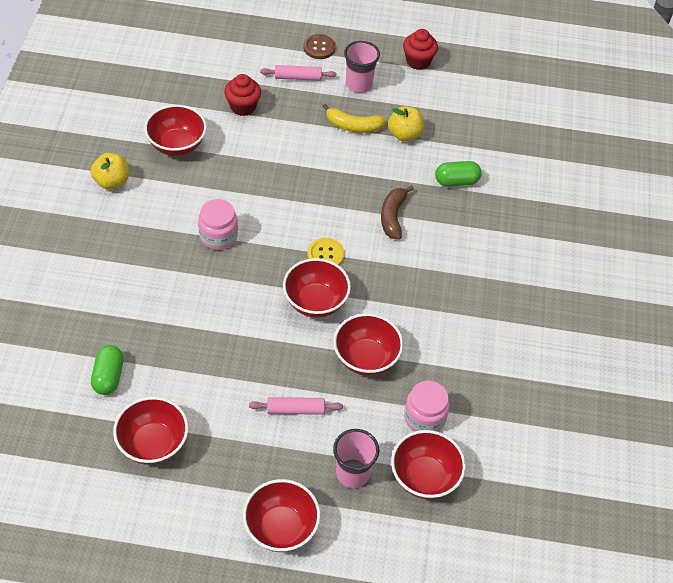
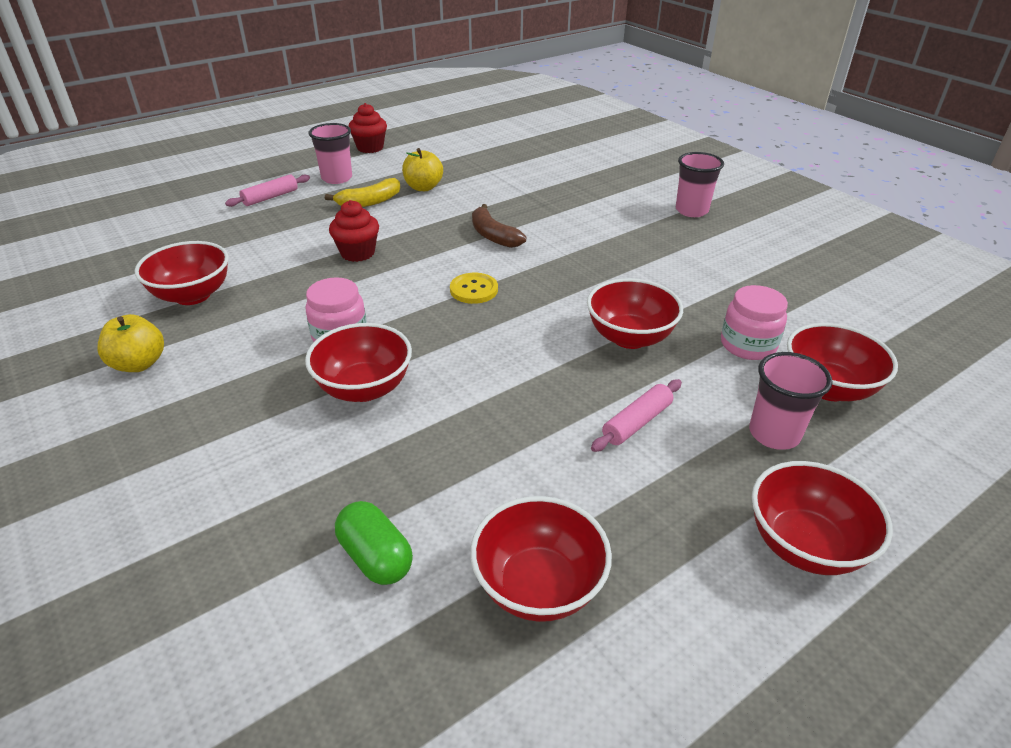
camera: 40 degrees left, 15 degrees down
(243, 107) = (237, 237): red cupcake -> red cupcake (357, 253)
(315, 302) = (518, 327): red bowl -> red bowl (364, 388)
(319, 48) = (266, 174): brown button -> none
(456, 181) = (509, 192): green capsule -> none
(560, 293) = (691, 210): none -> pink cup

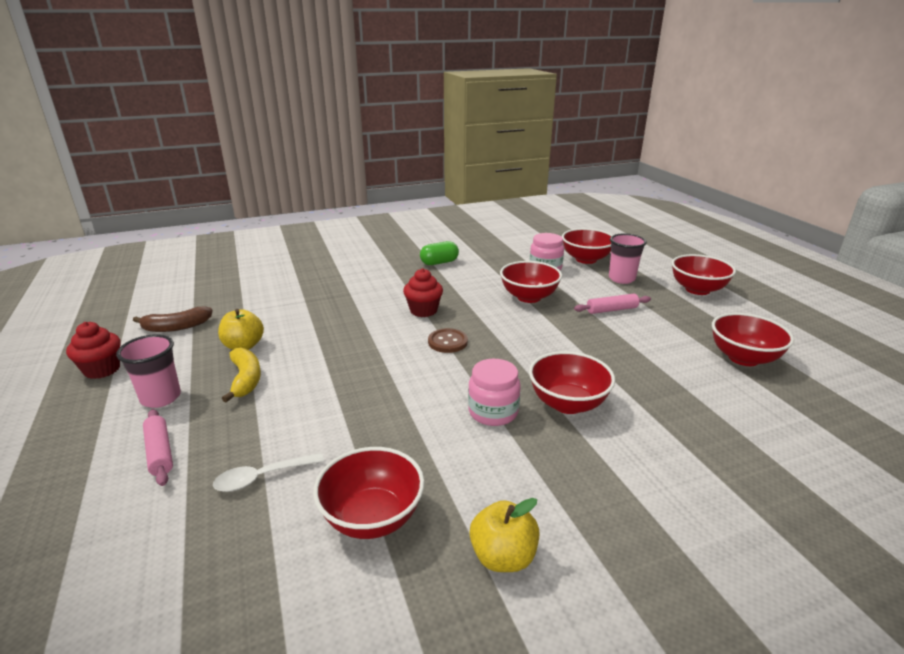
camera: 75 degrees left, 10 degrees down
(241, 241) = (262, 477): none -> white spoon
(357, 253) = (351, 394): red cupcake -> red cupcake (423, 310)
(375, 557) = (739, 410): green capsule -> green capsule (439, 262)
(474, 290) = (447, 342): yellow button -> brown button
(493, 236) = (367, 323): brown banana -> brown banana (176, 327)
(637, 422) = (611, 310): pink rolling pin -> pink rolling pin turned 75 degrees counterclockwise
(691, 210) = (385, 251): pink cup -> none

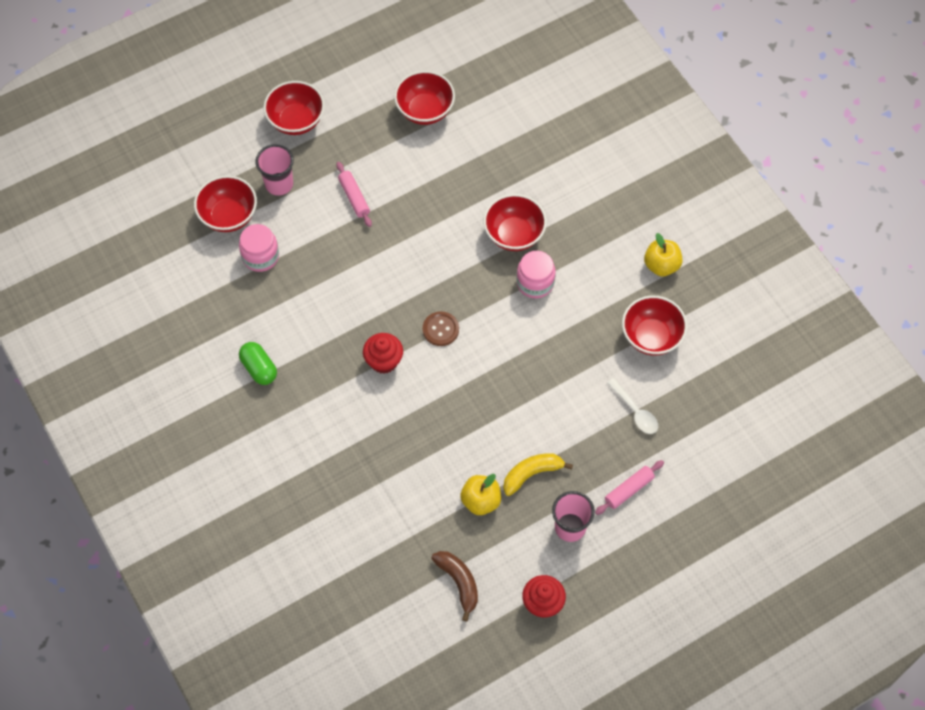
camera: 100 degrees left, 35 degrees up
(529, 297) = (337, 269): red bowl -> none

